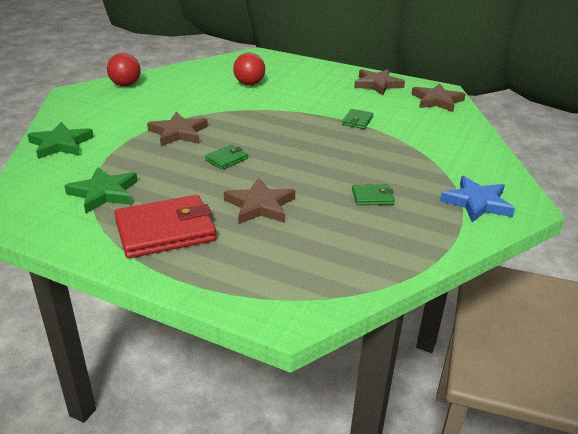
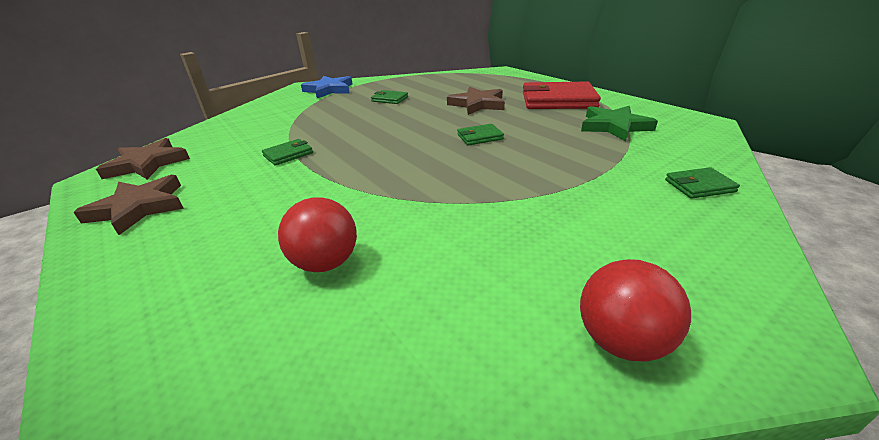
camera: 150 degrees left, 0 degrees up
(61, 144) = (699, 186): green star -> green wallet
(178, 133) = (521, 175): brown star -> none

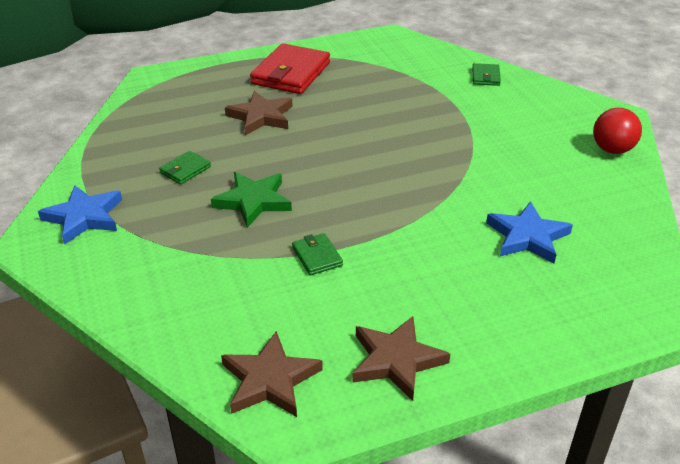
camera: 75 degrees left, 5 degrees up
(326, 263) = (527, 237): red ball -> blue star
(480, 137) = (352, 134): green wallet -> none
(614, 126) = (374, 69): green star -> green star (253, 201)

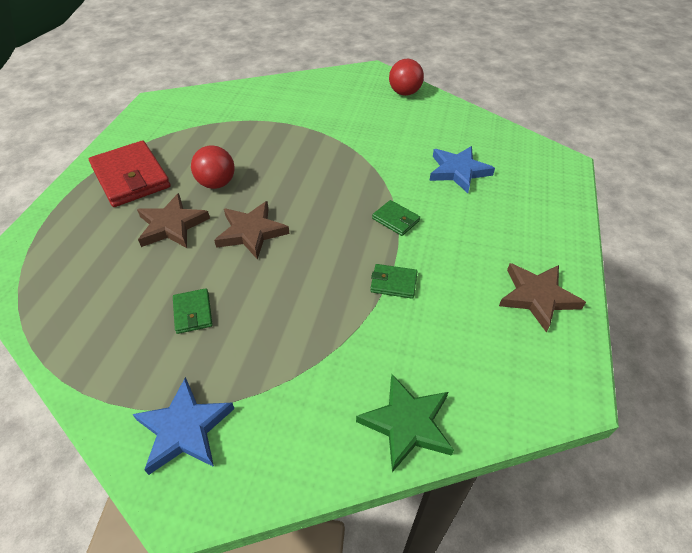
camera: 55 degrees left, 10 degrees up
(253, 201) = (287, 287): green star -> green star (407, 424)
(270, 380) = (516, 381): brown star -> brown star (251, 232)
(331, 112) = (217, 183): none -> red ball
(485, 77) = (268, 93): green wallet -> green wallet (395, 220)

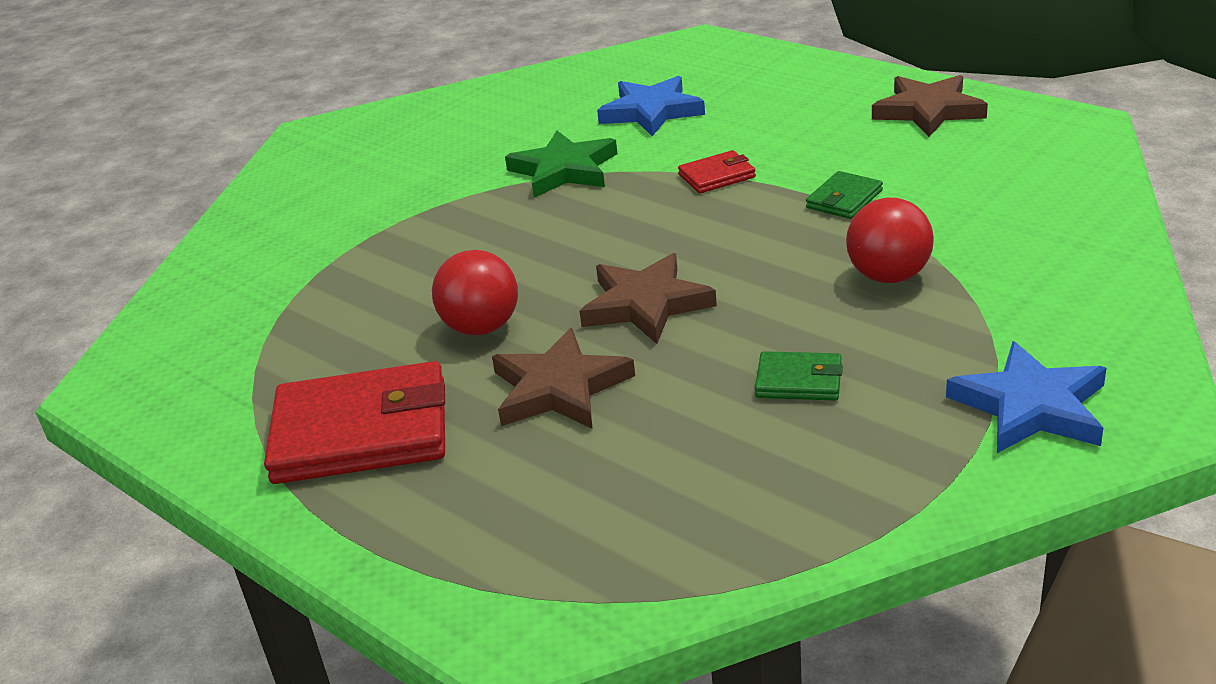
camera: 60 degrees left, 15 degrees down
(395, 220) = (716, 176): green wallet -> red wallet
(404, 93) = (412, 116): red ball -> red ball (888, 276)
(407, 424) = (1085, 230): green star -> green star (564, 170)

